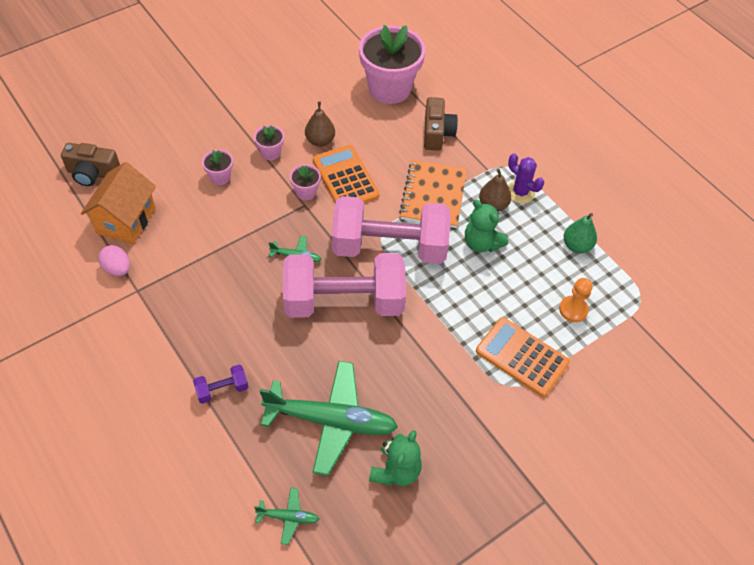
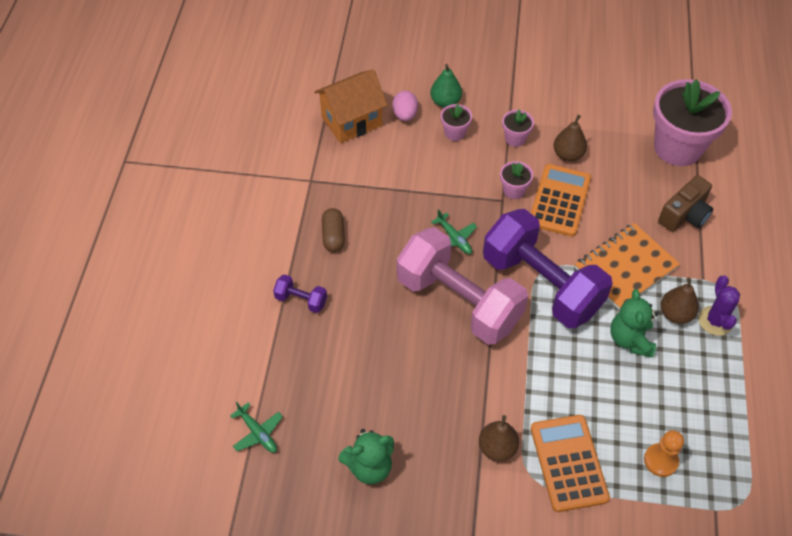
camera: 45 degrees right, 0 degrees up
(93, 173) = (361, 69): brown camera -> none
(117, 269) = (312, 154): pink egg -> pink egg (405, 115)
(200, 321) = (333, 236): none -> brown capsule
(330, 420) = (357, 387): green plane -> none
(389, 247) = (541, 284): pink dumbbell -> purple dumbbell
(468, 384) = (497, 448): none -> brown pear
(577, 246) = (724, 408): green pear -> green pear (445, 102)

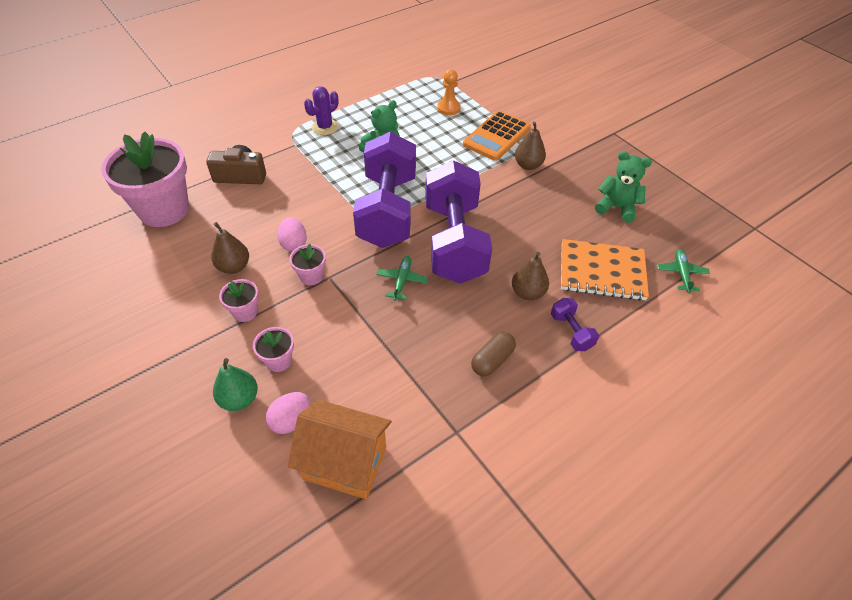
camera: 135 degrees left, 5 degrees down
(459, 301) = (454, 242): pink dumbbell -> purple dumbbell
(559, 200) = (294, 244): orange calculator -> pink egg
(625, 267) = (324, 180): orange notebook -> orange notebook (602, 272)
(675, 314) = (339, 143): brown pear -> brown pear (527, 293)

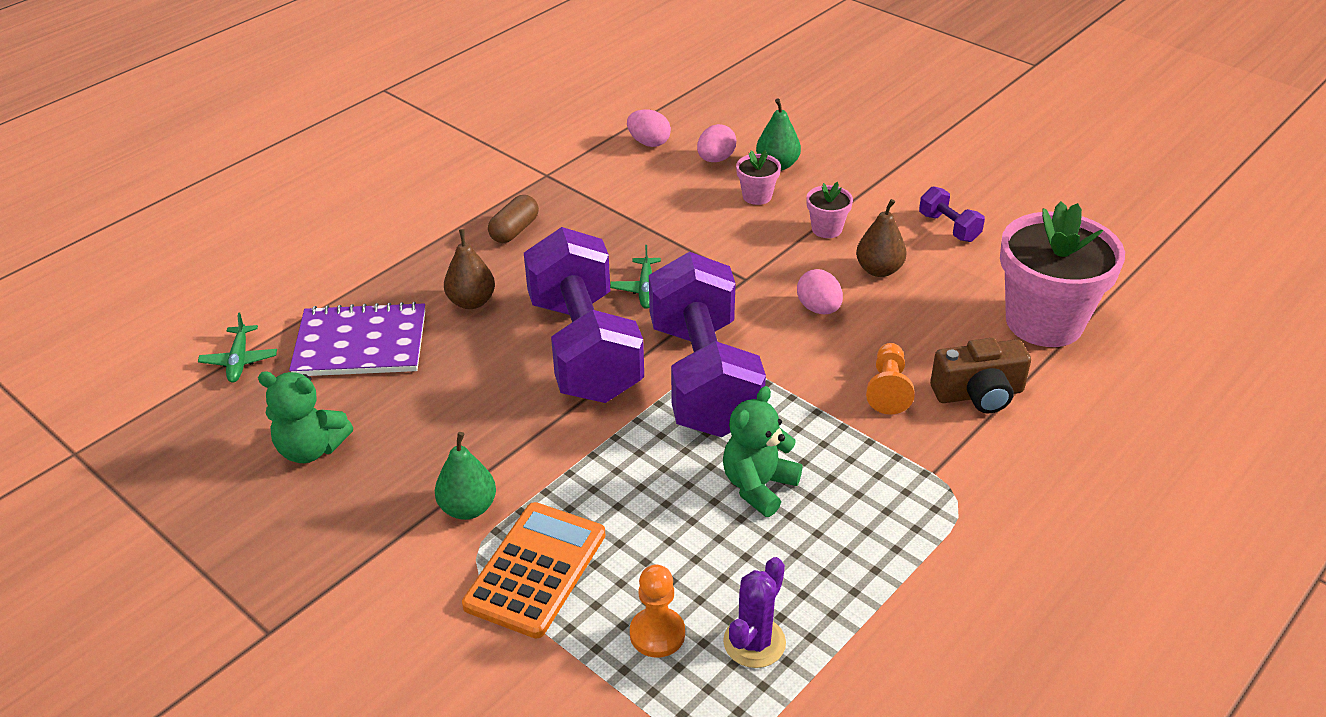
camera: 170 degrees right, 10 degrees down
(287, 186) = (888, 389): none -> orange pawn
(311, 276) = (770, 275): pink flower pot -> none
(325, 127) = (902, 524): purple cactus -> purple cactus (754, 642)
(345, 463) = (649, 143): orange house -> pink egg
(528, 165) = (468, 508): brown pear -> green pear
(571, 332) = (416, 269): purple dumbbell -> purple dumbbell (949, 227)
(602, 272) = (361, 343): orange notebook -> purple notebook

